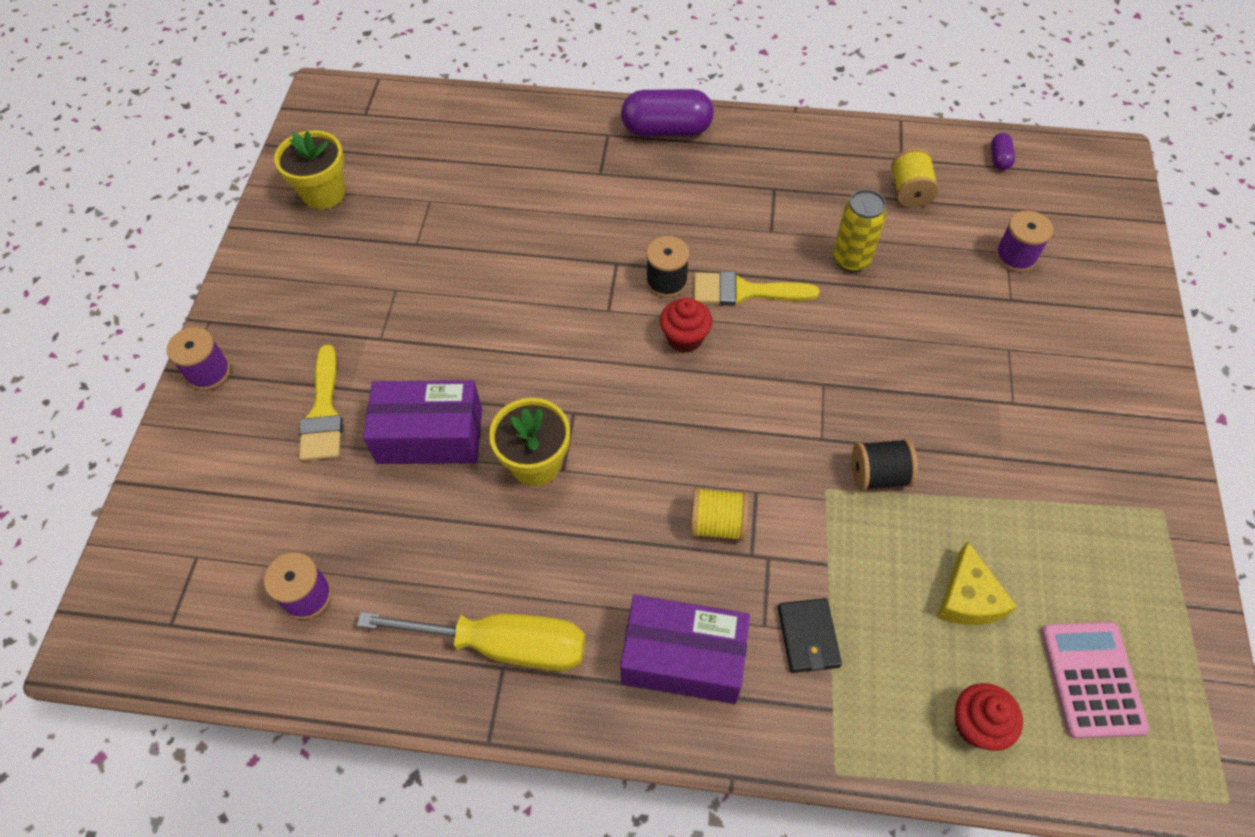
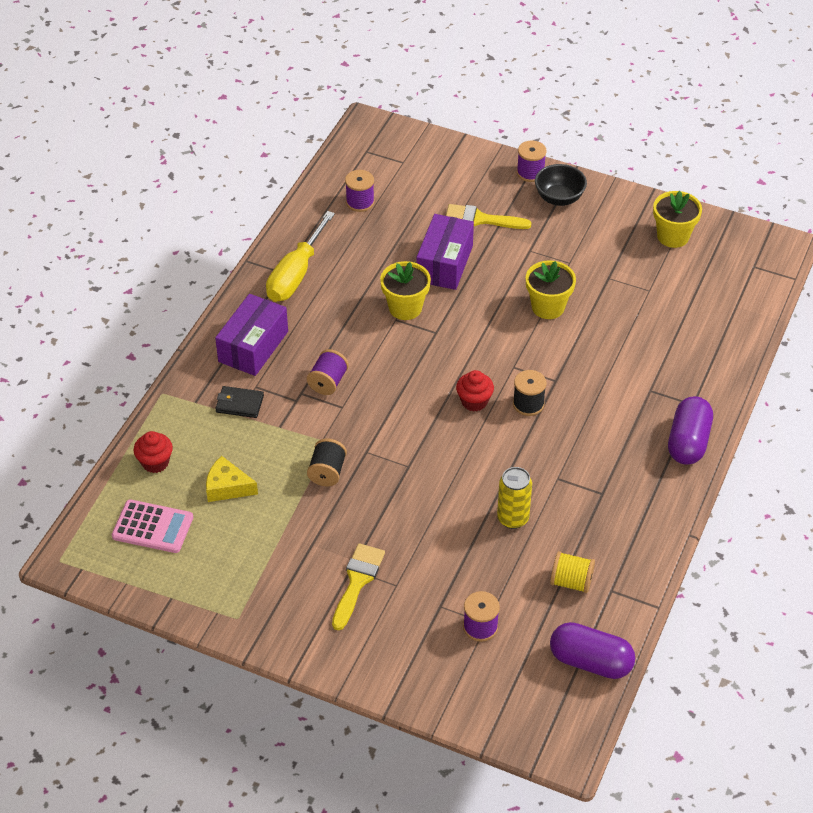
camera: 105 degrees right, 10 degrees down
(263, 326) = (559, 198): none -> black bowl
(487, 295) = (548, 307): none -> yellow flower pot
(717, 524) = (328, 382): yellow spool -> purple spool
(744, 291) = (504, 445): yellow brush -> yellow brush (357, 581)
(999, 159) = (590, 661): purple capsule -> purple capsule, size x2.21

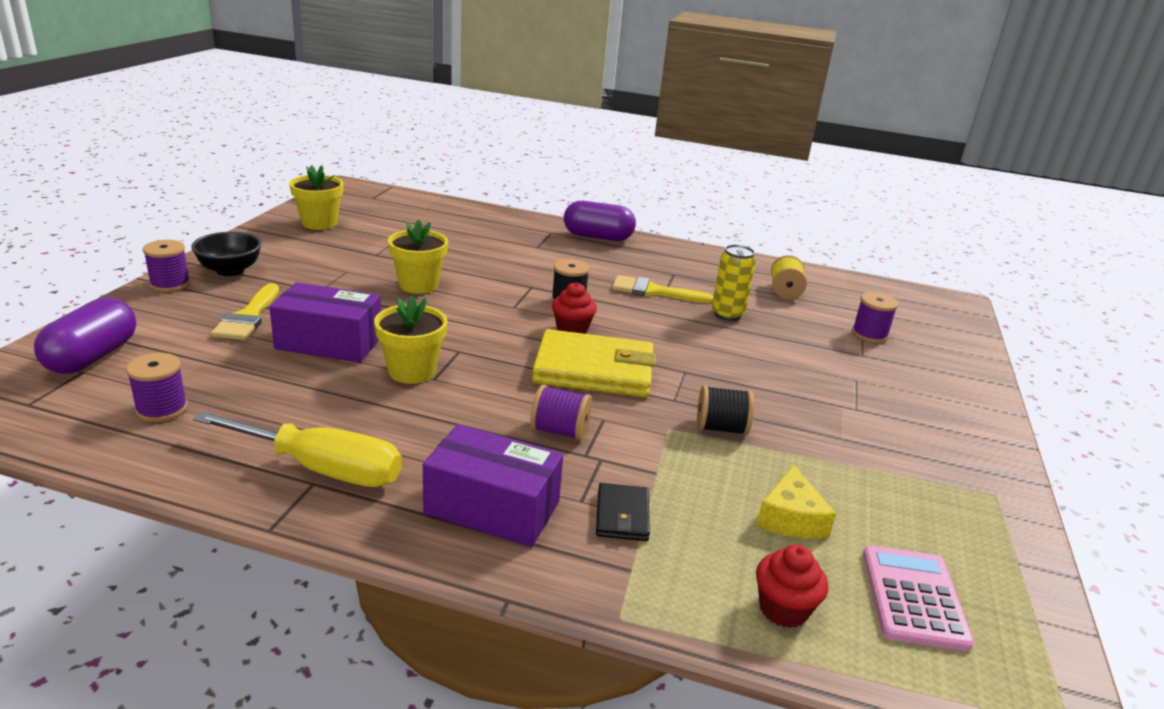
camera: 100 degrees left, 20 degrees down
(357, 581) = (870, 404): yellow brush -> yellow brush (654, 291)
(408, 409) = (594, 370): none -> yellow wallet
(590, 661) = (862, 288): purple capsule -> purple capsule (92, 357)

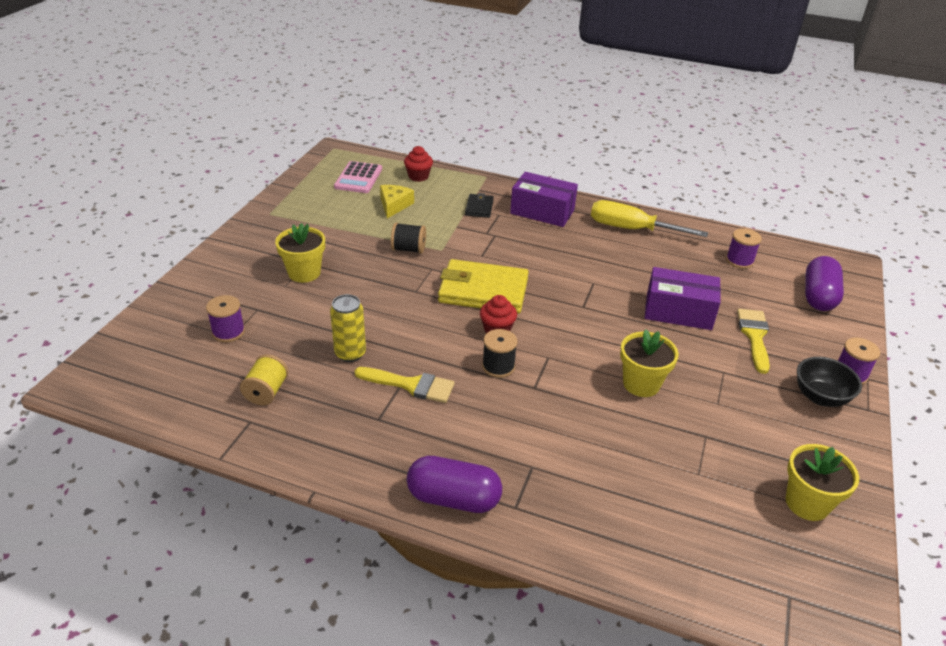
camera: 175 degrees left, 10 degrees up
(412, 371) = (610, 288): yellow flower pot -> yellow flower pot (304, 273)
(559, 431) = (509, 248): purple spool -> none

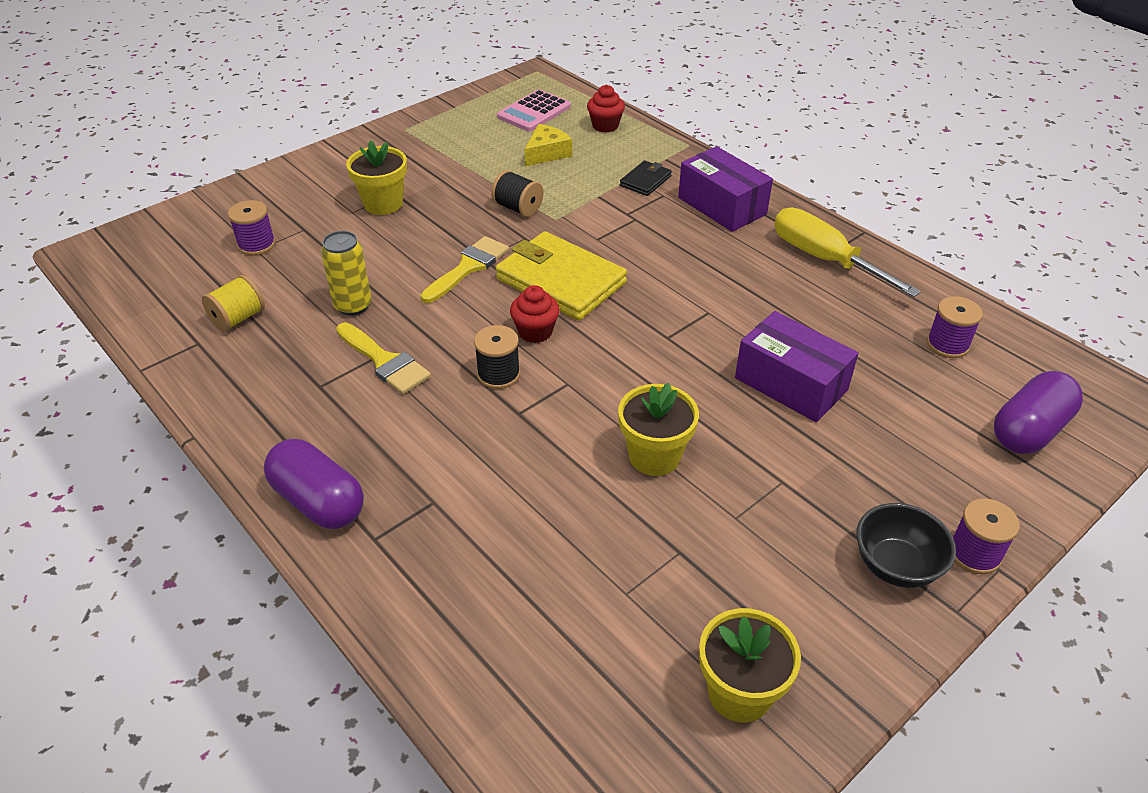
camera: 30 degrees right, 5 degrees up
(754, 336) = (872, 451): yellow brush -> yellow brush (468, 267)

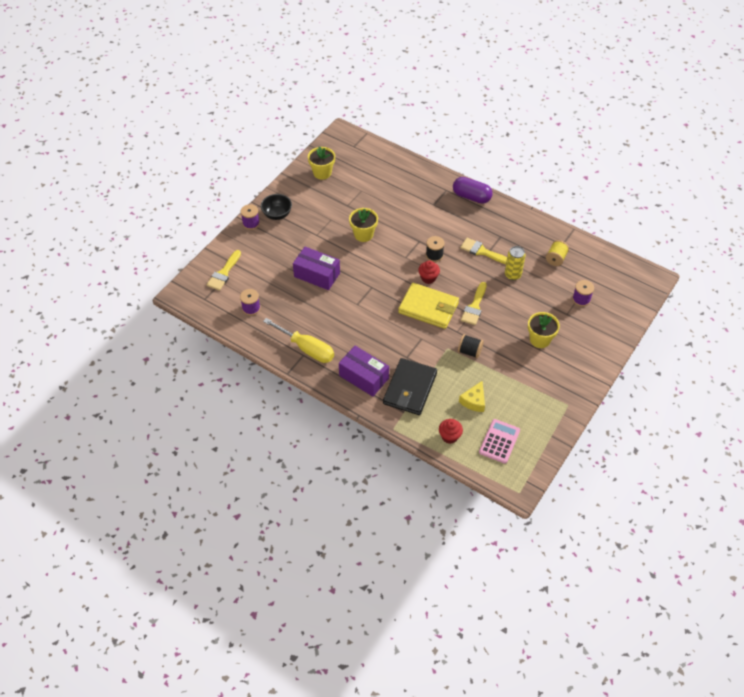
camera: 165 degrees right, 10 degrees up
(645, 181) = (410, 388): black wallet -> black wallet, size x2.07
(1029, 430) = (224, 273): purple capsule -> yellow brush

